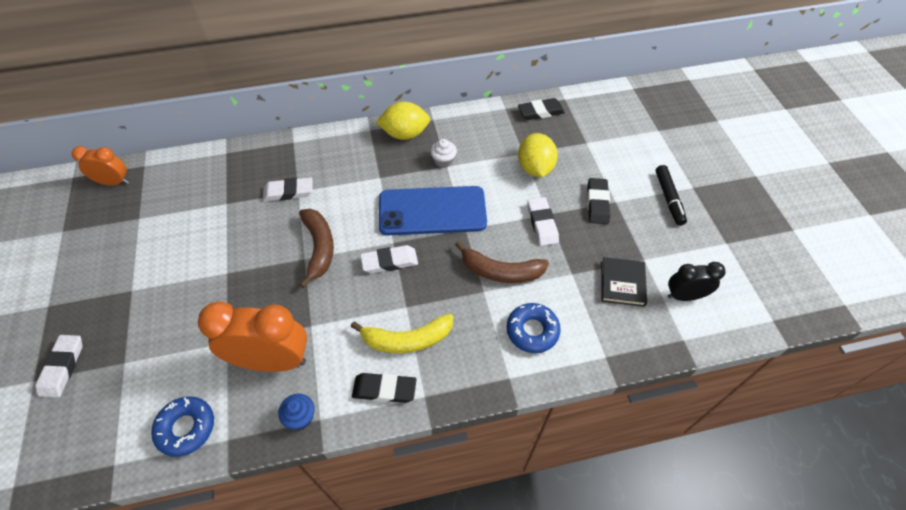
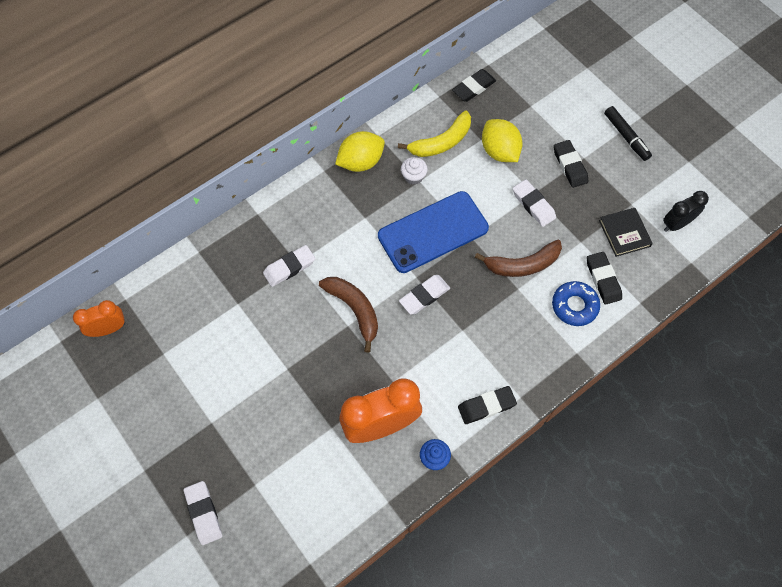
camera: 25 degrees left, 10 degrees up
(186, 428) = (348, 509): blue donut -> none
(407, 339) = (480, 358): yellow banana -> yellow banana (441, 142)
(576, 318) = (603, 279): none -> black eraser

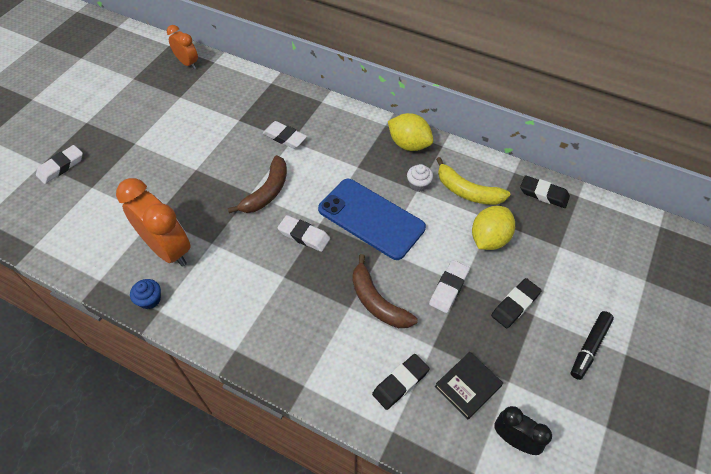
camera: 65 degrees right, 10 degrees down
(486, 406) = (215, 323): black eraser -> none
(574, 306) = (356, 365): blue donut -> none

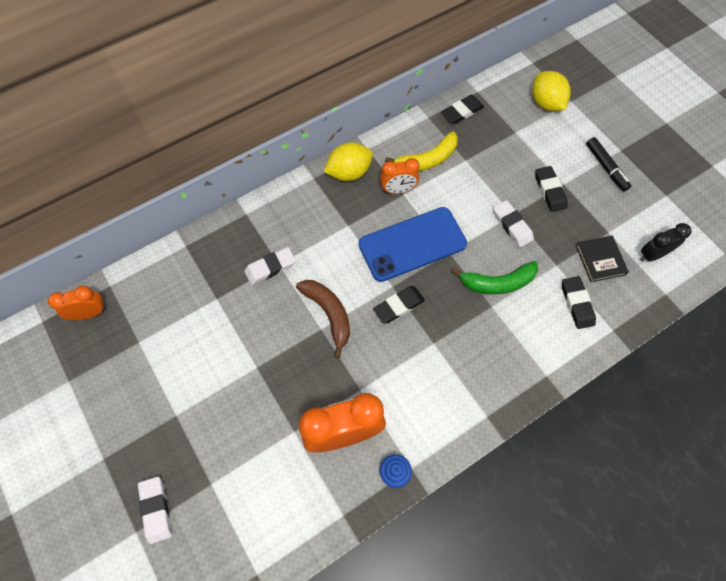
camera: 60 degrees left, 10 degrees up
(304, 235) = (399, 306): white eraser -> black eraser
(377, 301) = (497, 282): brown banana -> green banana
(418, 184) = (398, 190): white cupcake -> orange clock
(489, 239) = (482, 172): yellow lemon -> yellow lemon (546, 103)

